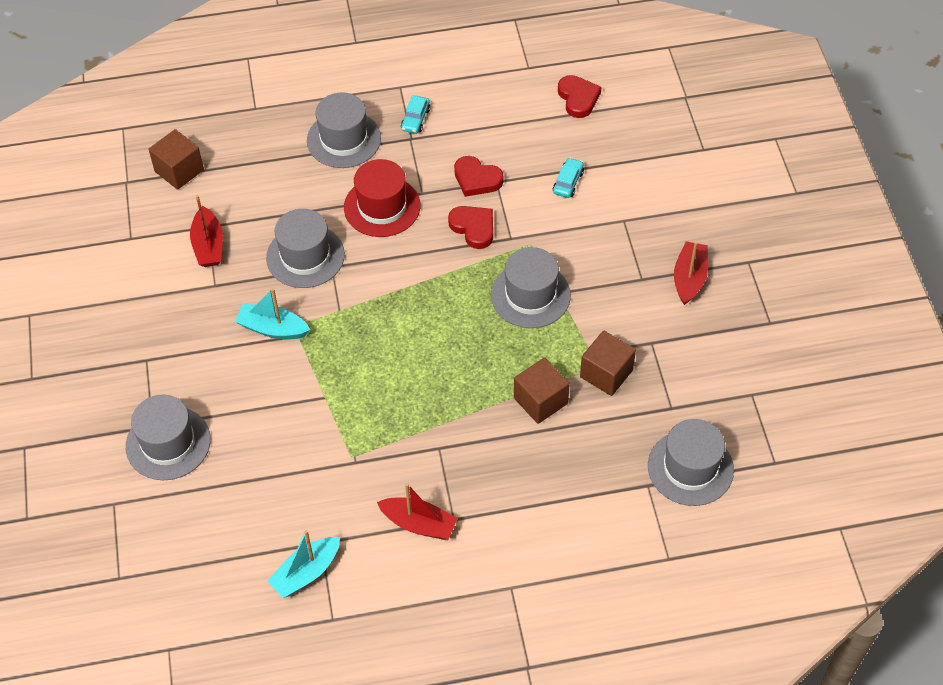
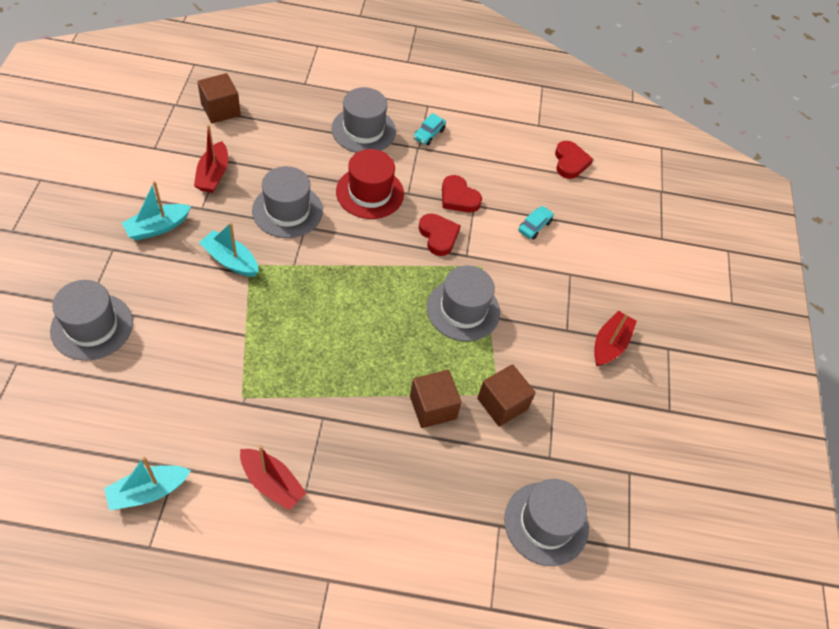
camera: 10 degrees right, 0 degrees up
(180, 321) = (158, 227): none -> turquoise boat

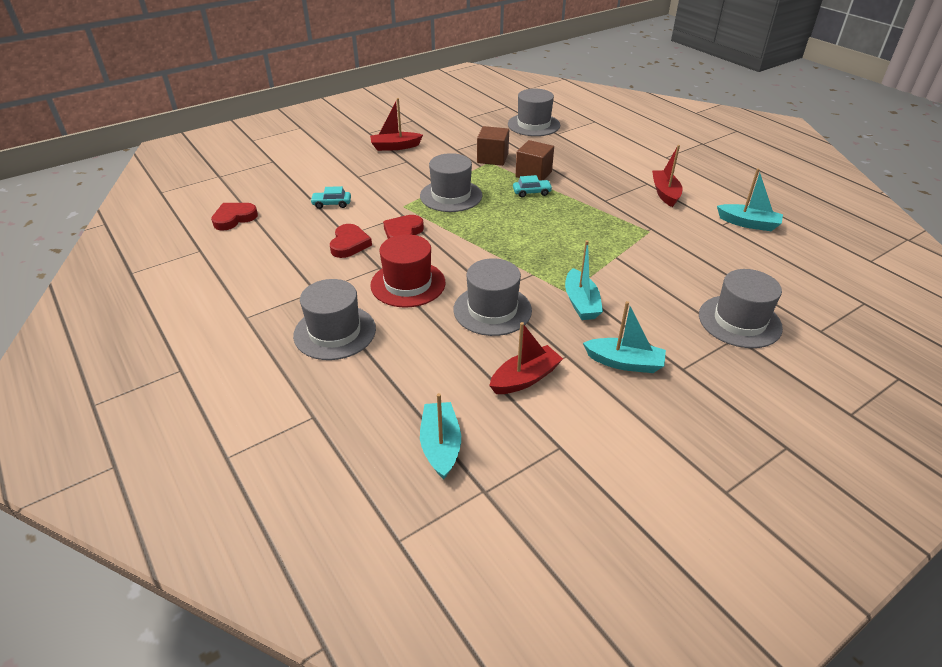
camera: 125 degrees left, 15 degrees down
(220, 110) = (440, 446): brown cube -> turquoise boat
(429, 134) = (289, 295): turquoise car -> turquoise car (531, 192)

